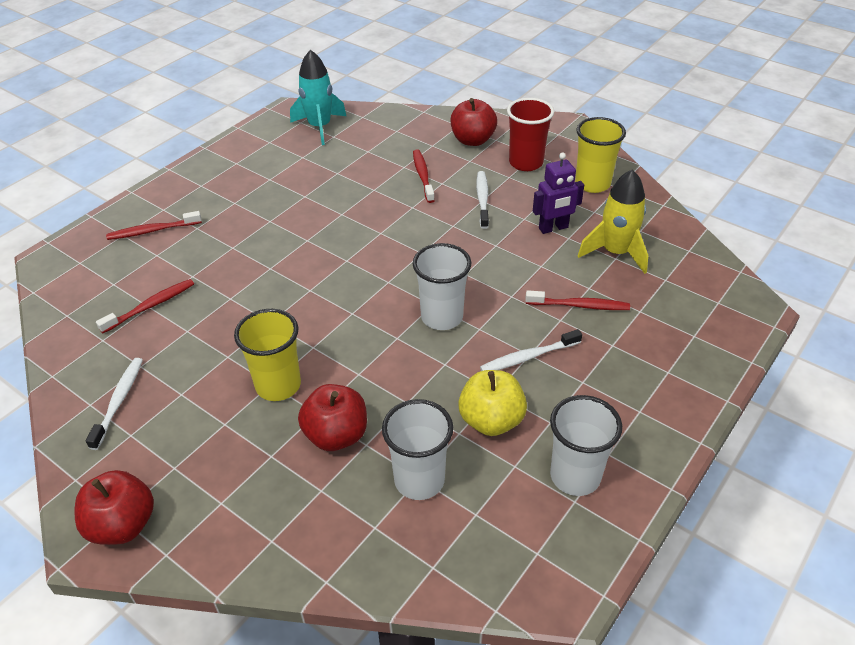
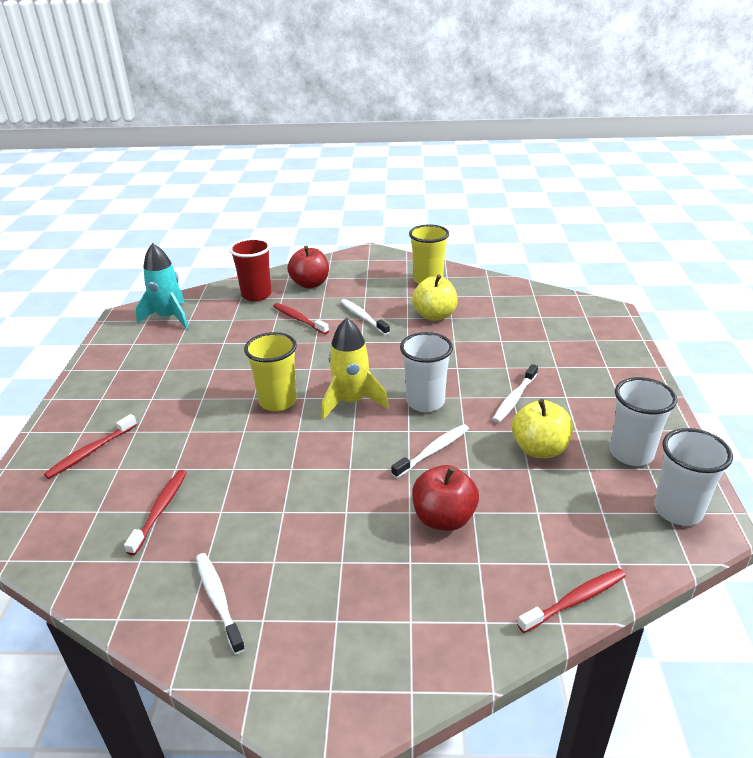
camera: 35 degrees left, 10 degrees down
(122, 525) = (343, 695): red apple -> none
(278, 385) = (354, 509): yellow cup -> yellow cup (278, 401)
(395, 369) = (433, 451): none -> white toothbrush
(419, 480) = (540, 513): white cup -> white cup (678, 510)
(526, 163) = (367, 284): red cup -> red cup (256, 295)
(553, 228) = (434, 315): purple robot -> yellow apple
(579, 305) = (508, 353): red toothbrush -> red toothbrush (575, 600)
(615, 252) = (492, 314): yellow rocket -> yellow rocket (351, 402)

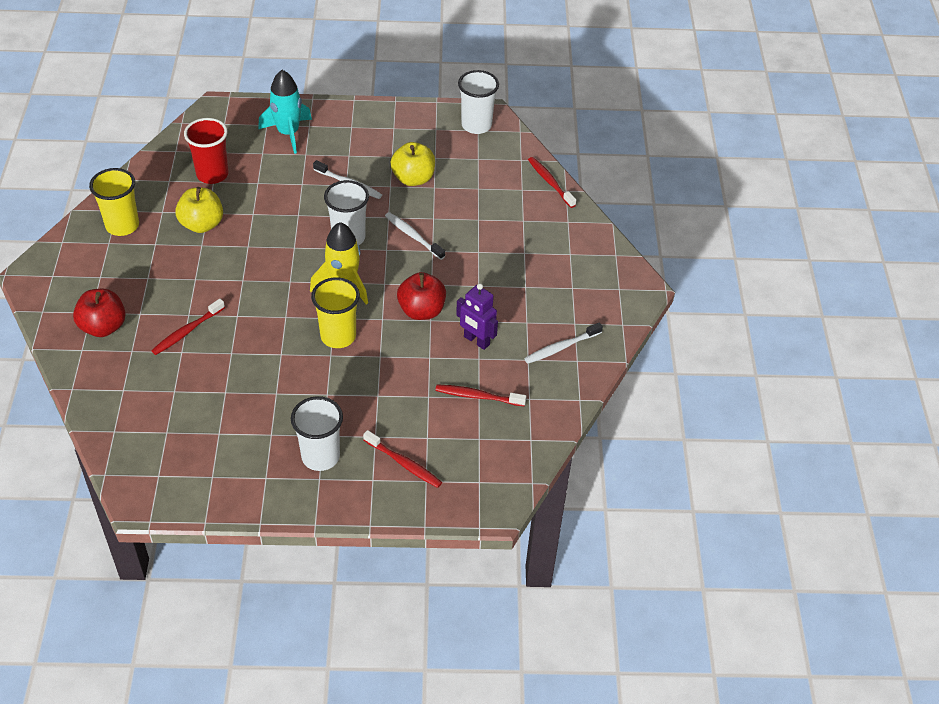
camera: 95 degrees left, 15 degrees up
(169, 317) = (157, 453): turquoise rocket -> turquoise rocket (288, 133)
(249, 509) = (476, 341): none -> purple robot
(256, 295) = (119, 375): red cup -> red cup (212, 174)
(363, 317) = (194, 279): white toothbrush -> none
(444, 518) = (484, 234): red apple -> red apple (421, 310)
(631, 453) = (420, 134): white cup -> white cup (320, 456)

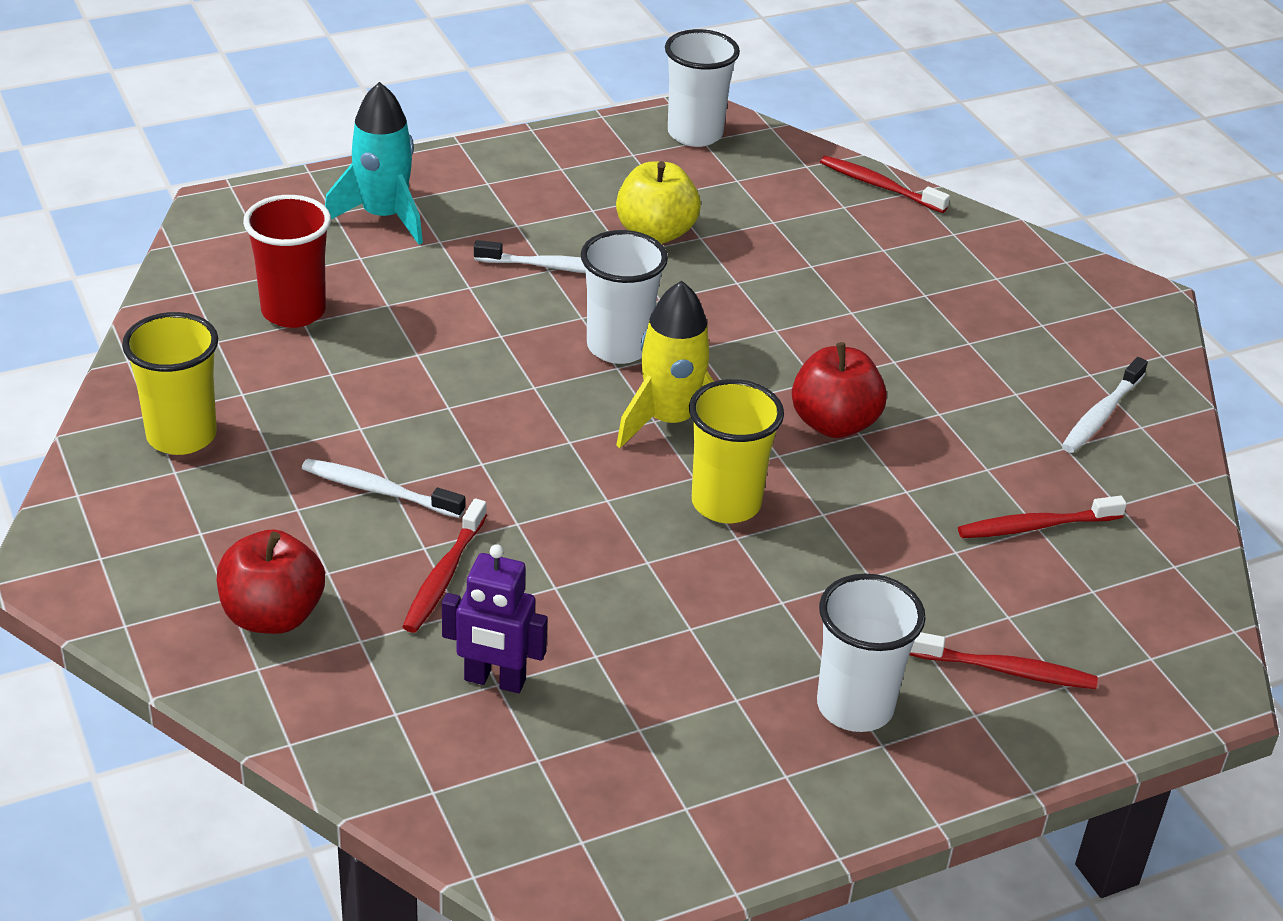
camera: 25 degrees left, 10 degrees down
(202, 224) = (335, 394): yellow apple -> none
(413, 236) = (726, 316): white toothbrush -> white toothbrush (378, 490)
(476, 341) = (961, 443): purple robot -> purple robot (494, 680)

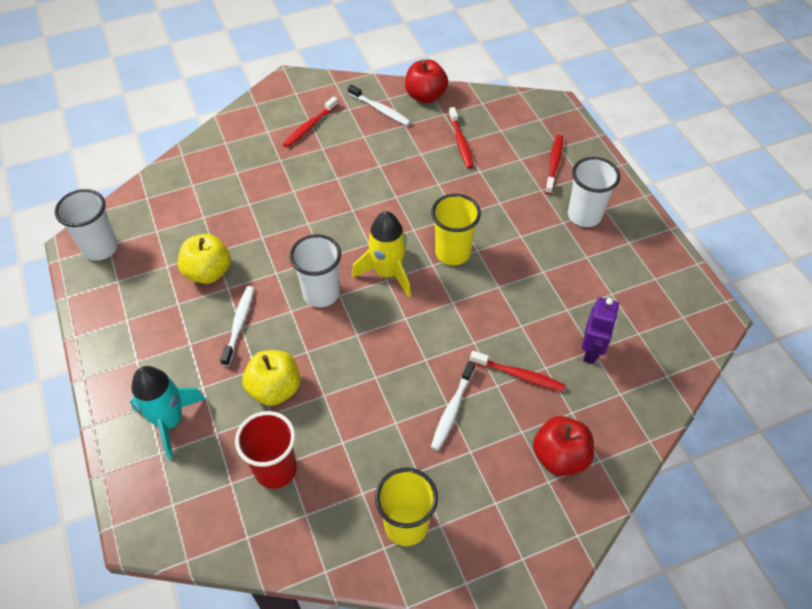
camera: 85 degrees left, 15 degrees up
(431, 306) = (275, 389): none -> yellow apple
(834, 423) = (388, 206): red apple -> red apple (425, 96)
(879, 186) = (174, 167): red toothbrush -> red toothbrush (310, 126)

